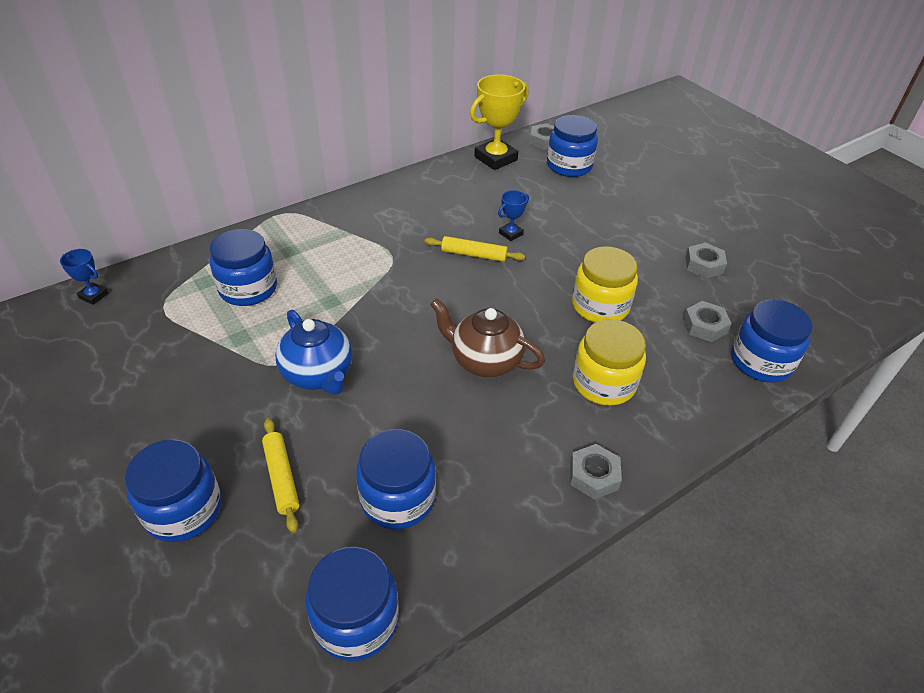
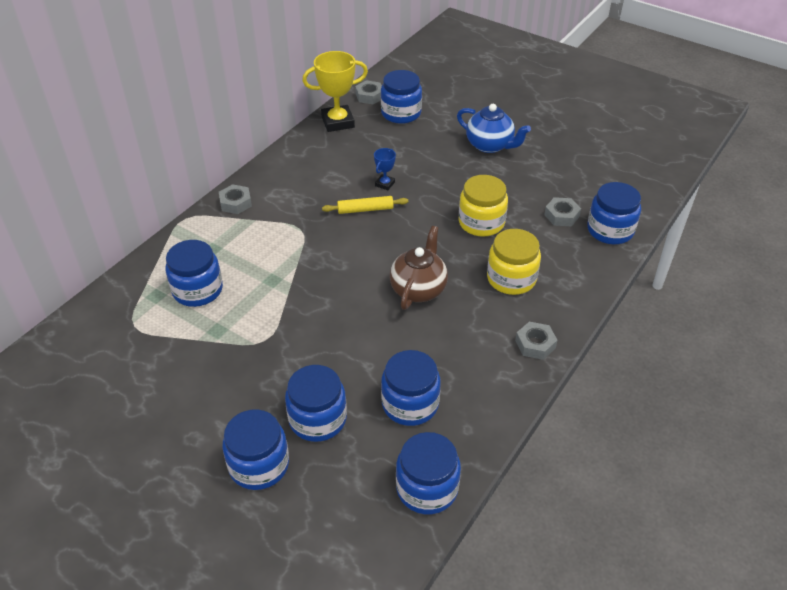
camera: 20 degrees left, 0 degrees up
(94, 296) = (66, 335): blue trophy -> none
(281, 477) = (317, 419): yellow rolling pin -> blue jar
(318, 374) = (298, 338): blue teapot -> blue teapot (490, 145)
(485, 360) = (418, 289): brown teapot -> brown teapot turned 105 degrees clockwise
(495, 158) = (338, 122): yellow trophy -> yellow trophy turned 45 degrees clockwise
(704, 265) = (541, 169): grey nut -> grey nut (235, 203)

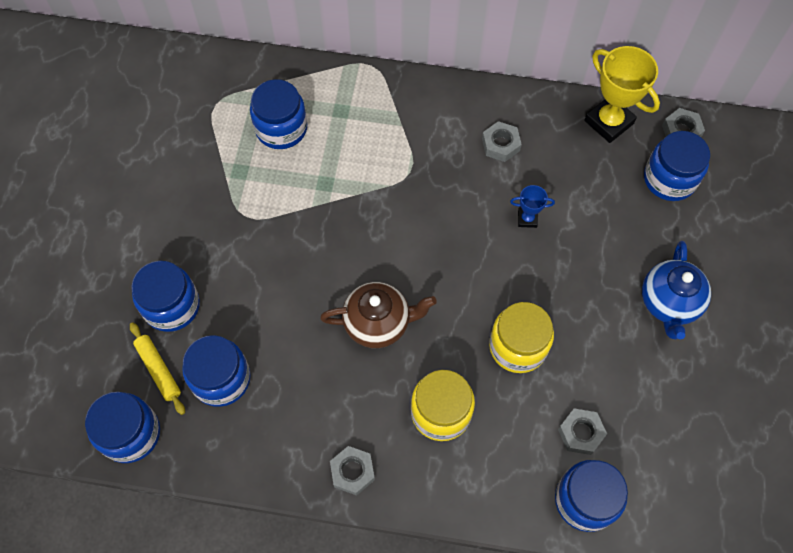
camera: 65 degrees right, 20 degrees up
(235, 203) = (416, 95): grey nut -> grey nut (500, 144)
(259, 465) = (105, 283): blue jar -> none
(365, 209) = (473, 218): yellow rolling pin -> yellow rolling pin (158, 370)

